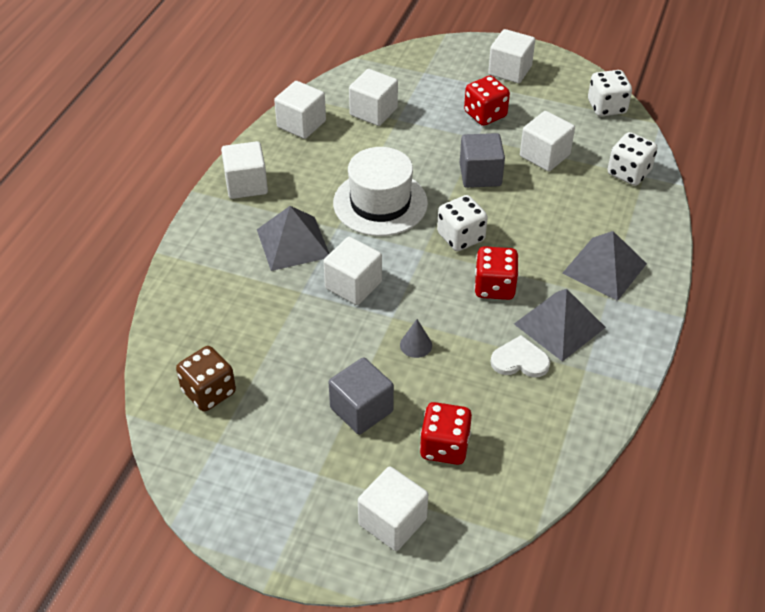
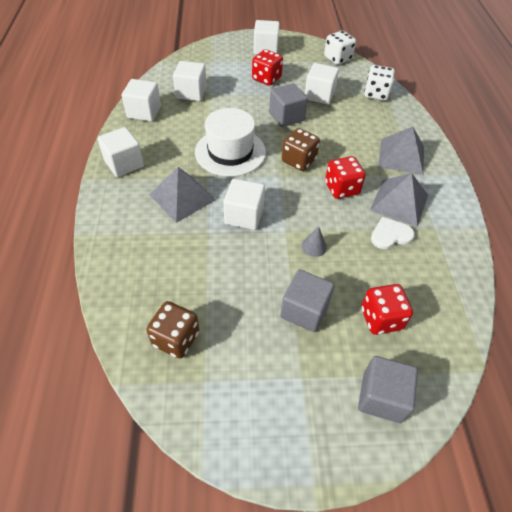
camera: 25 degrees left, 5 degrees up
(392, 521) = (381, 397): white cube -> grey cube
(461, 237) = (298, 161): white dice -> brown dice

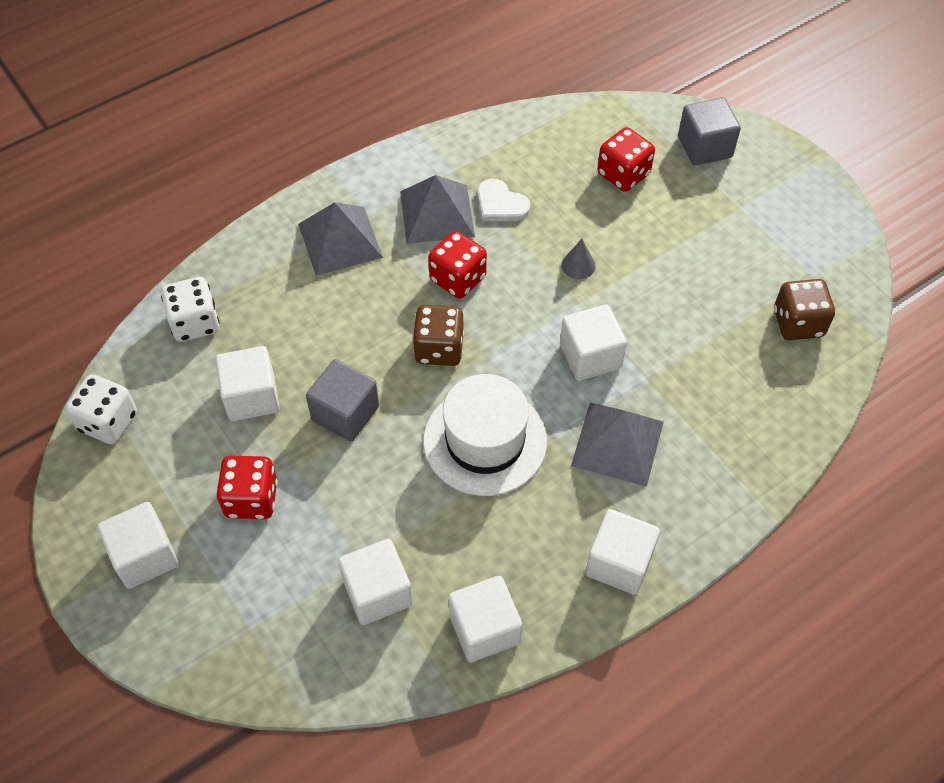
camera: 120 degrees left, 5 degrees up
(304, 310) = (669, 236): grey cube -> none

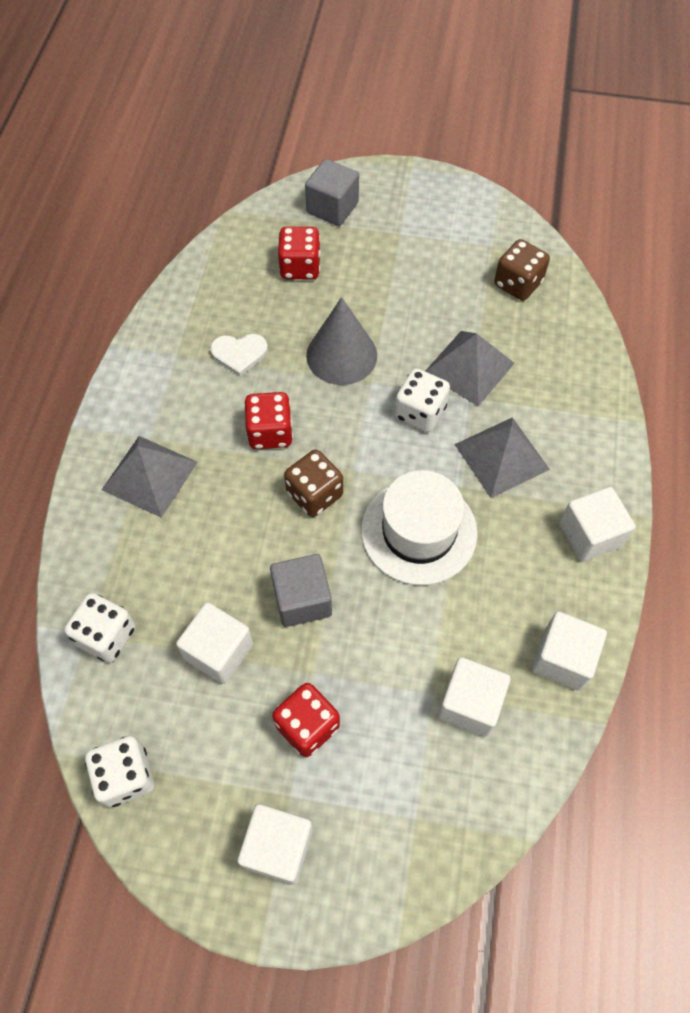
camera: 45 degrees left, 5 degrees up
(437, 213) = (200, 397): grey pyramid -> grey pyramid (469, 367)
(578, 265) = (341, 355): grey cone -> grey cone, size x2.23
(590, 356) = (420, 412): white cube -> white dice

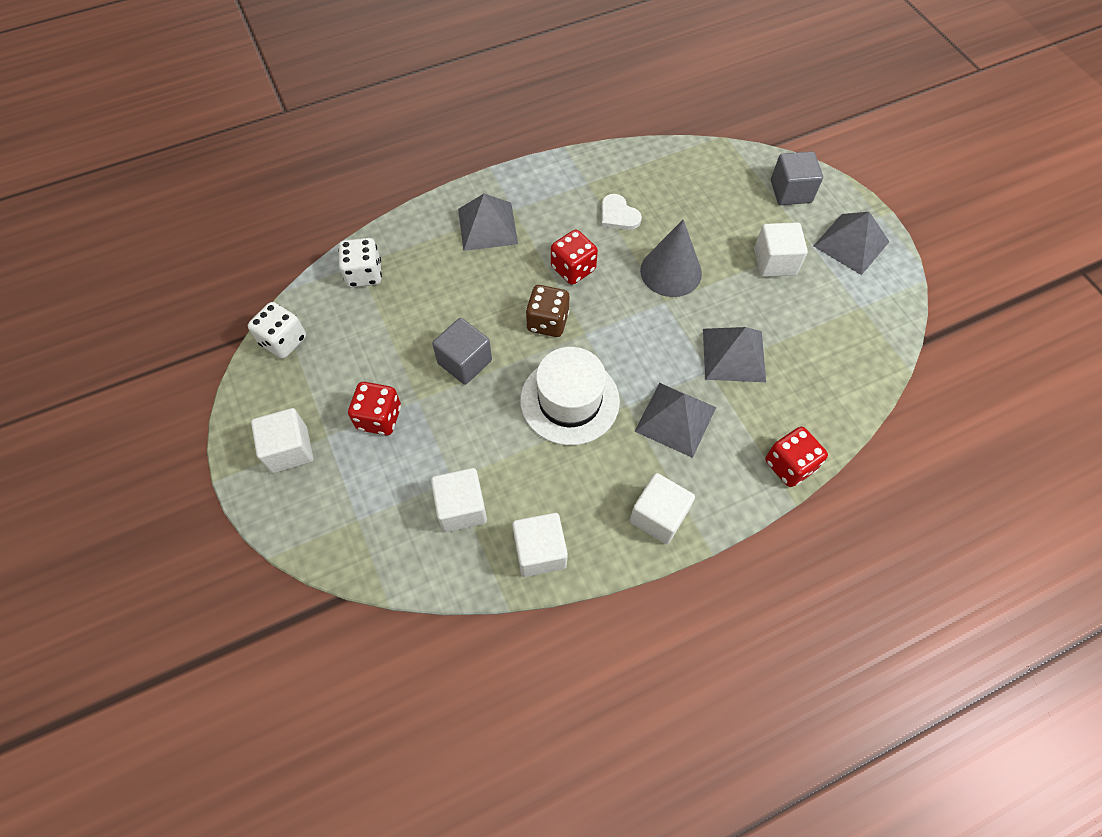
camera: 55 degrees right, 0 degrees up
(219, 651) = (395, 338): white cube -> white cube (774, 262)
(300, 267) = (720, 204): red dice -> red dice (789, 465)
(420, 412) = (666, 346): white dice -> none
(424, 206) = (851, 243): none -> grey pyramid
(517, 284) = (841, 344): brown dice -> none

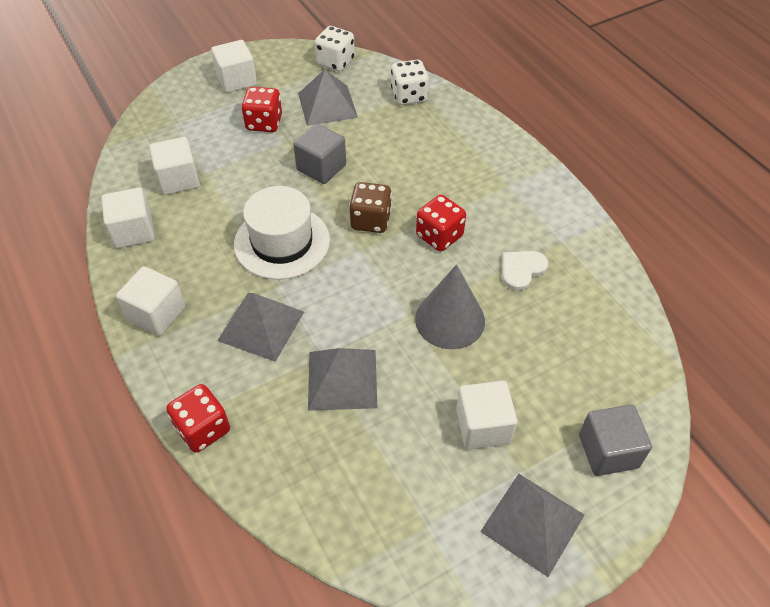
camera: 85 degrees right, 10 degrees down
(487, 226) = (481, 168): grey pyramid -> grey pyramid (327, 105)

